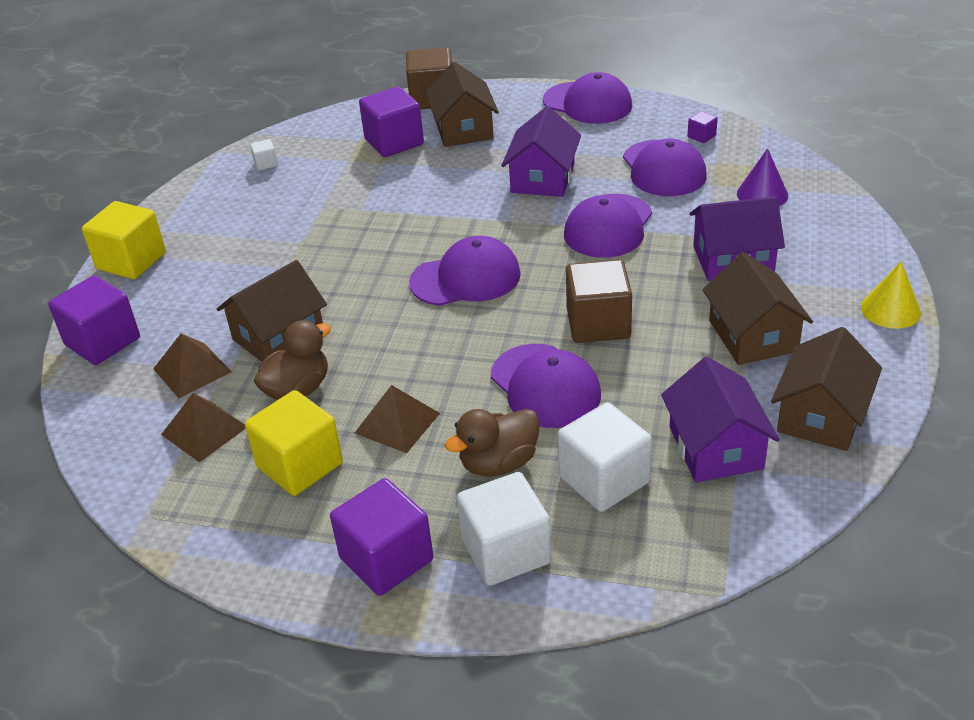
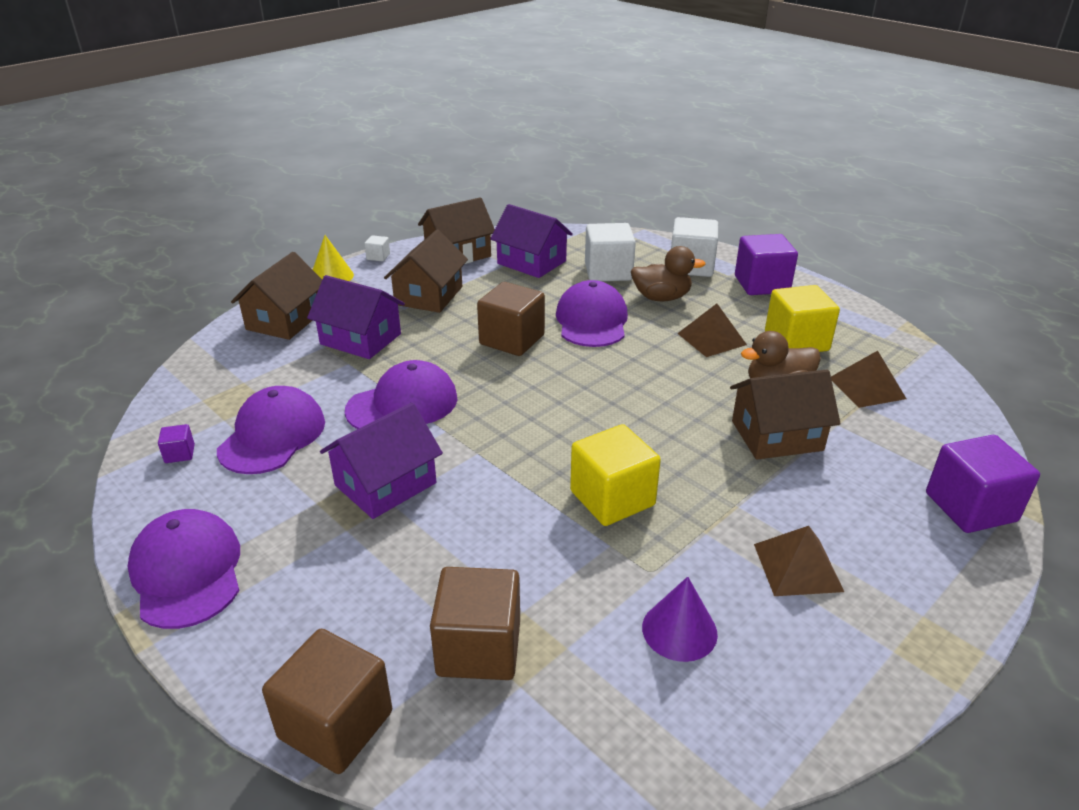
camera: 150 degrees left, 5 degrees down
(131, 261) = (938, 610): yellow cube -> yellow cube (612, 498)
(192, 370) = (871, 439): brown pyramid -> brown pyramid (798, 567)
(265, 163) = (690, 715): white cube -> white cube (378, 257)
(394, 142) = (479, 648): purple cube -> brown cube
(463, 129) = (372, 617): brown house -> brown house (285, 320)
(465, 278) = (572, 414): purple cap -> none
(715, 447) = (531, 262): purple house -> purple house turned 75 degrees counterclockwise
(762, 194) = (251, 373): purple cone -> purple cone (679, 630)

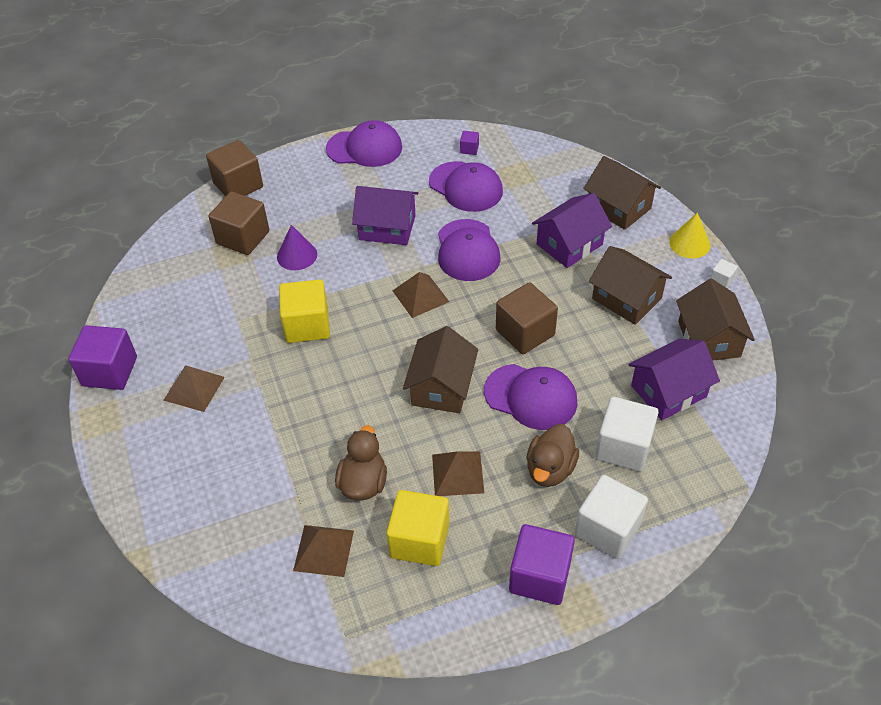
camera: 115 degrees right, 15 degrees up
(385, 484) = (387, 227): purple house -> purple house turned 60 degrees counterclockwise
(501, 419) = (420, 296): none -> brown pyramid
(679, 630) = (195, 315): purple cone -> purple cone (297, 255)
(777, 436) = (307, 446): brown house -> brown house (441, 387)
(970, 507) = (166, 519): purple cube -> purple cube (110, 371)

